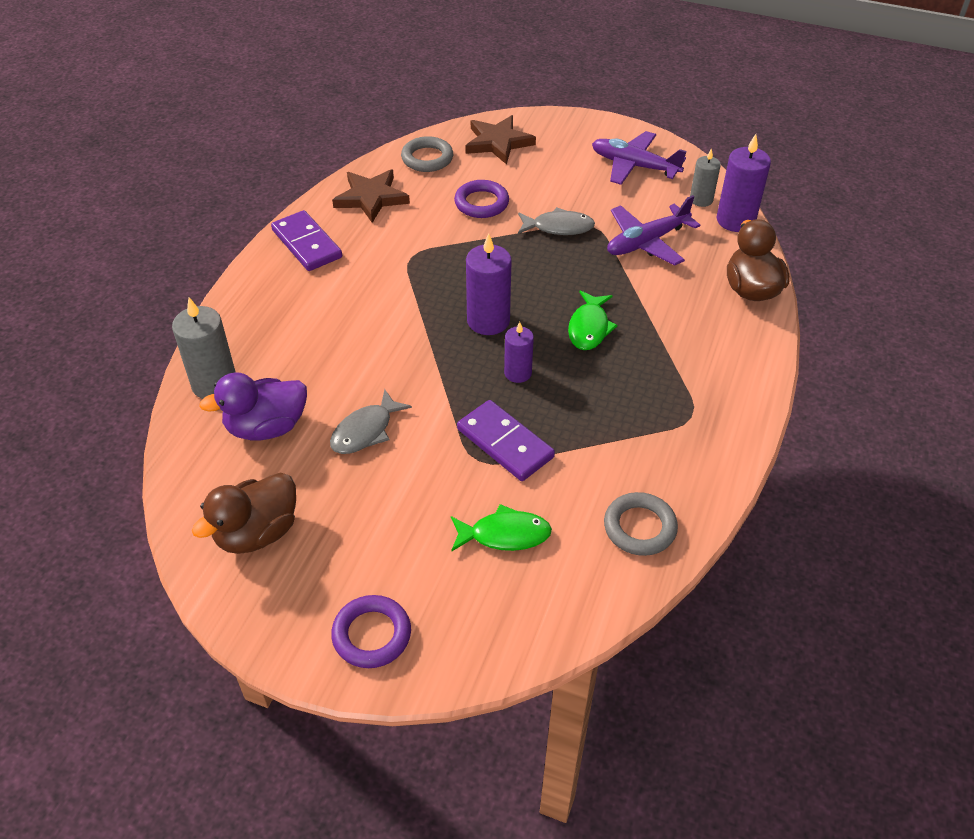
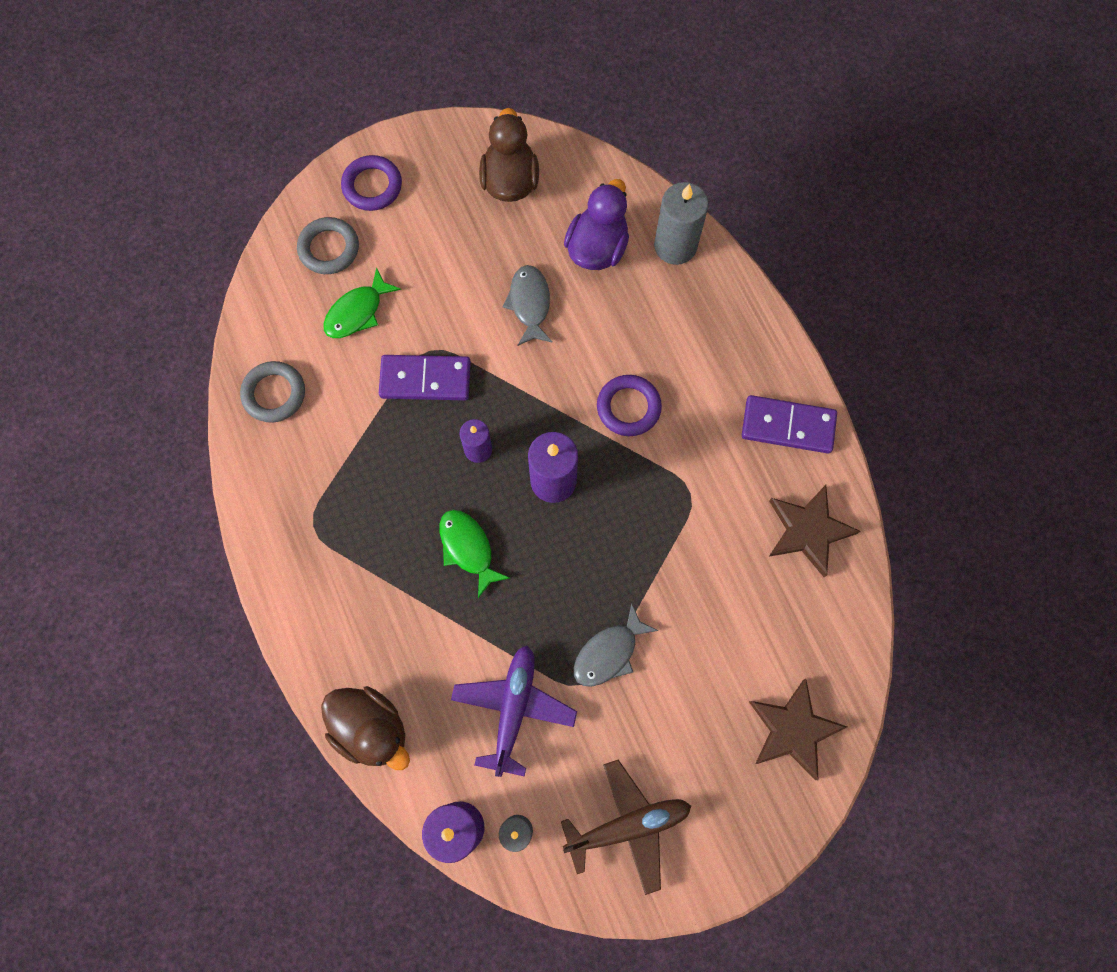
camera: 135 degrees right, 25 degrees up
(427, 158) = (827, 635): grey ring -> grey ring (329, 248)
(481, 203) = (709, 619): purple ring -> purple ring (628, 407)
(634, 166) = (628, 825): purple plane -> brown plane

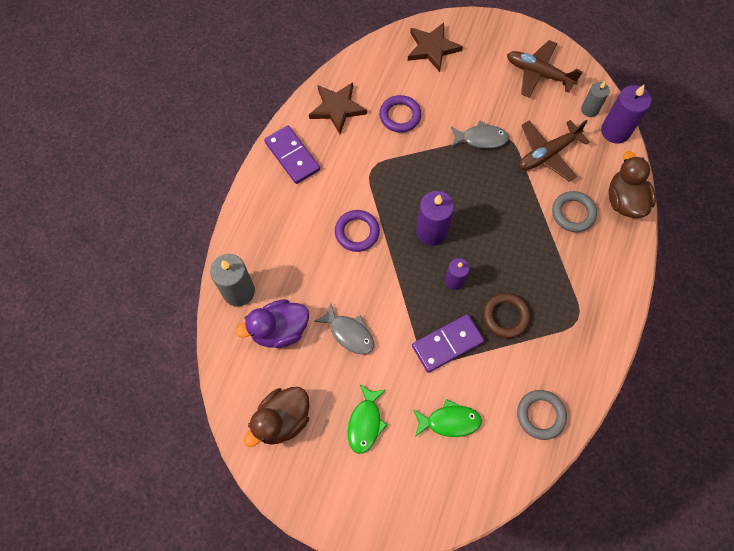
camera: 135 degrees left, 5 degrees down
(329, 248) = (430, 481): grey ring -> grey ring (573, 213)
(372, 186) = (365, 500): purple ring -> purple ring (400, 116)
(391, 460) = (505, 316): none -> brown ring
(425, 379) = (447, 344): purple domino -> purple domino turned 75 degrees counterclockwise
(468, 548) = (505, 238): green fish -> green fish (365, 423)
(513, 708) = (547, 154): purple plane -> brown plane
(529, 304) = (349, 333): grey fish -> grey fish turned 90 degrees counterclockwise

